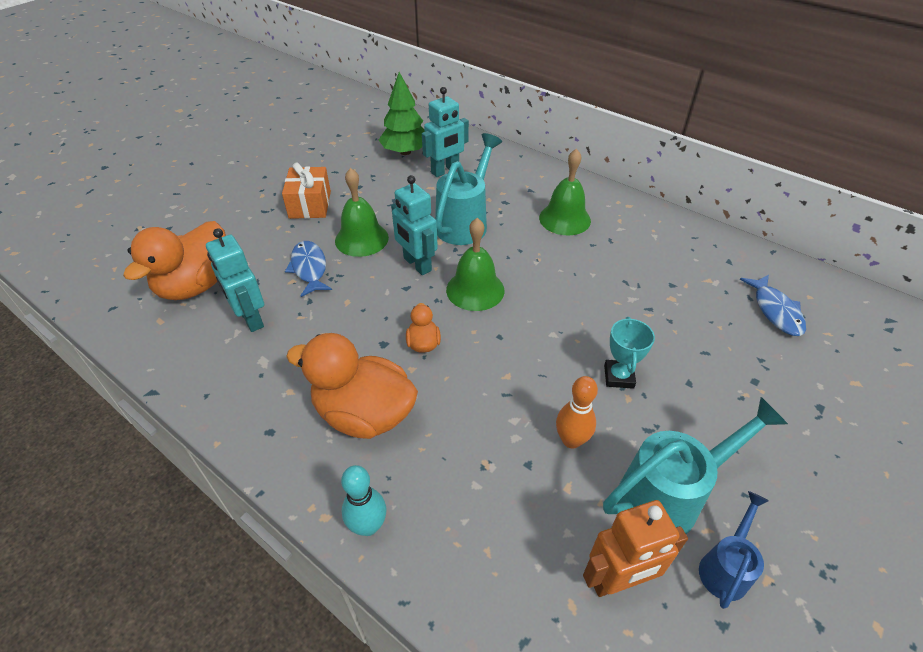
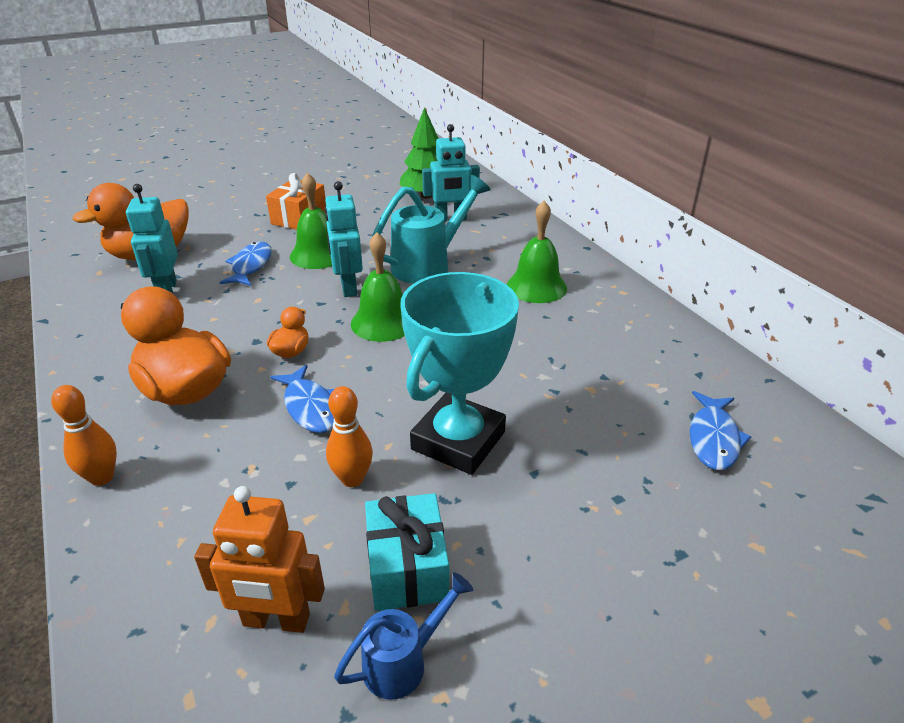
camera: 25 degrees right, 10 degrees down
(368, 526) = (102, 477): turquoise bowling pin -> orange bowling pin
(485, 390) = (310, 407): none -> blue fish
(618, 377) = (458, 441): turquoise trophy -> turquoise trophy, size x2.11
(669, 495) = (407, 568): turquoise watering can -> turquoise gift

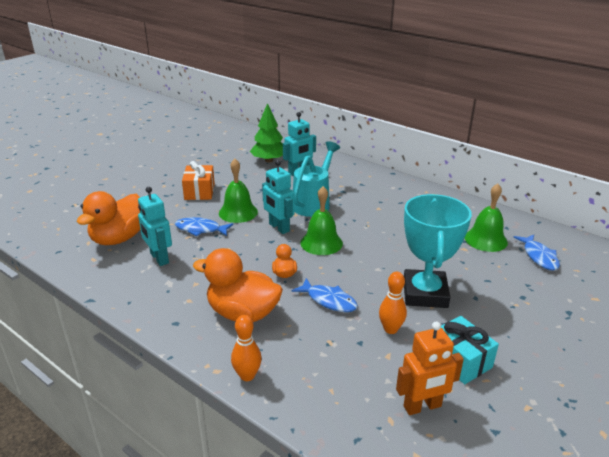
camera: 25 degrees left, 5 degrees down
(251, 266) = (200, 229): blue fish -> blue fish turned 60 degrees counterclockwise
(404, 661) = (498, 400): blue watering can -> none
(536, 286) = (386, 201): green bell -> green bell (485, 239)

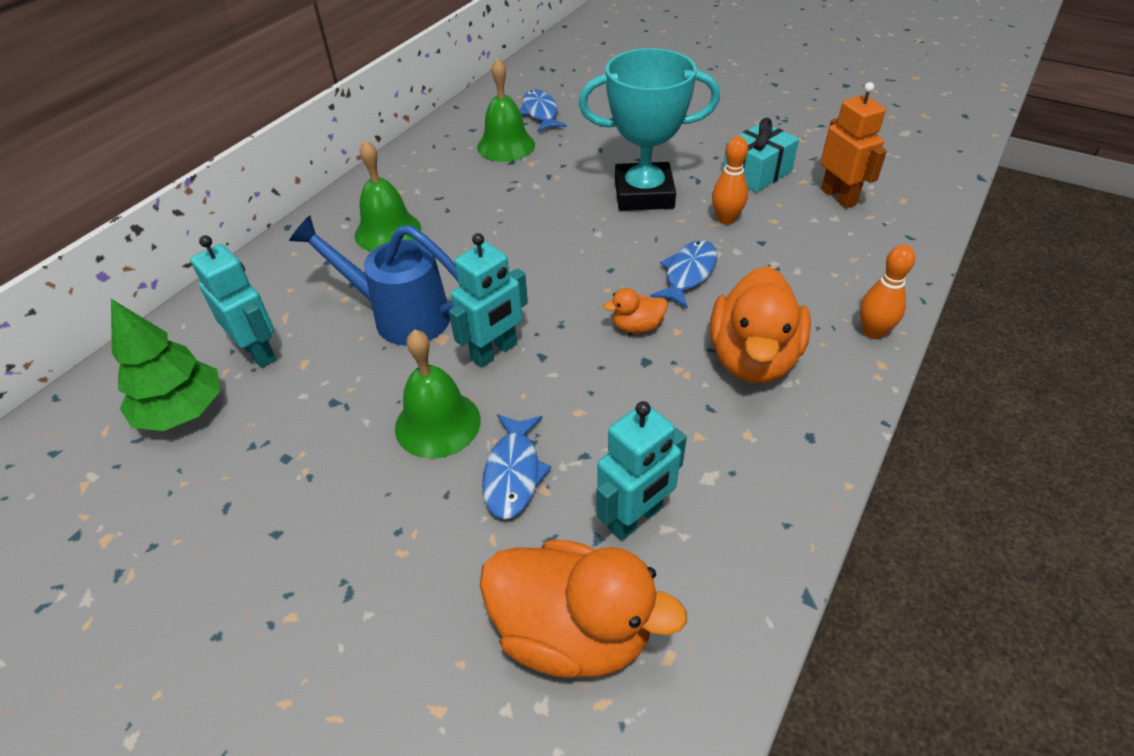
camera: 95 degrees left, 15 degrees up
(199, 191) = (335, 519): orange gift -> none
(314, 203) = (399, 315): turquoise watering can -> blue watering can
(321, 243) = (538, 294): green bell -> green bell (388, 231)
(539, 257) = (540, 113): blue fish -> blue fish turned 90 degrees counterclockwise

